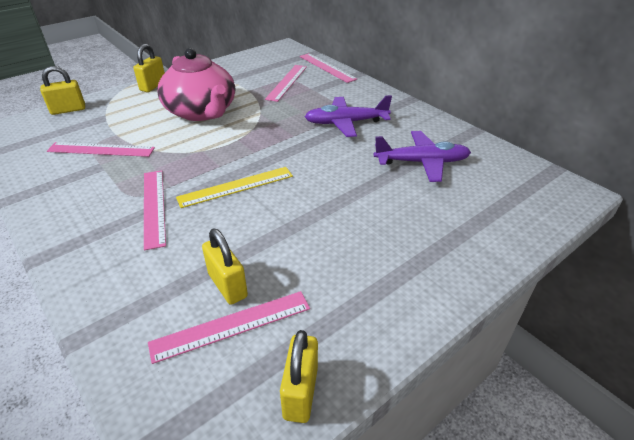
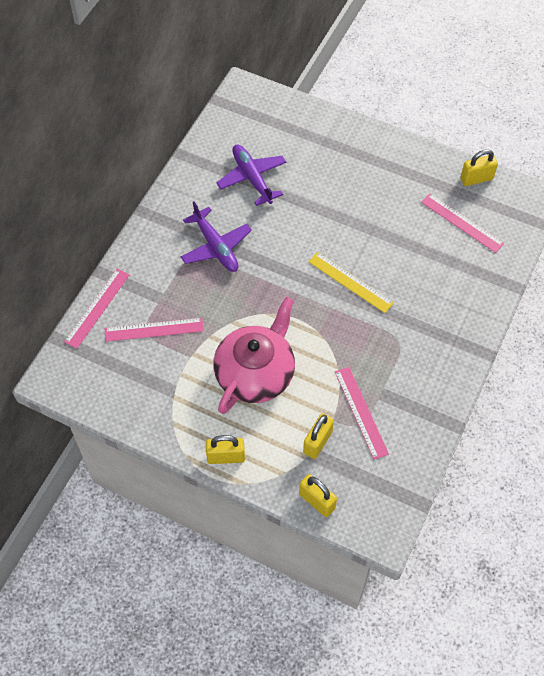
camera: 115 degrees left, 20 degrees up
(154, 207) = (402, 320): pink ruler -> none
(227, 285) = (438, 238): yellow padlock -> yellow padlock (317, 442)

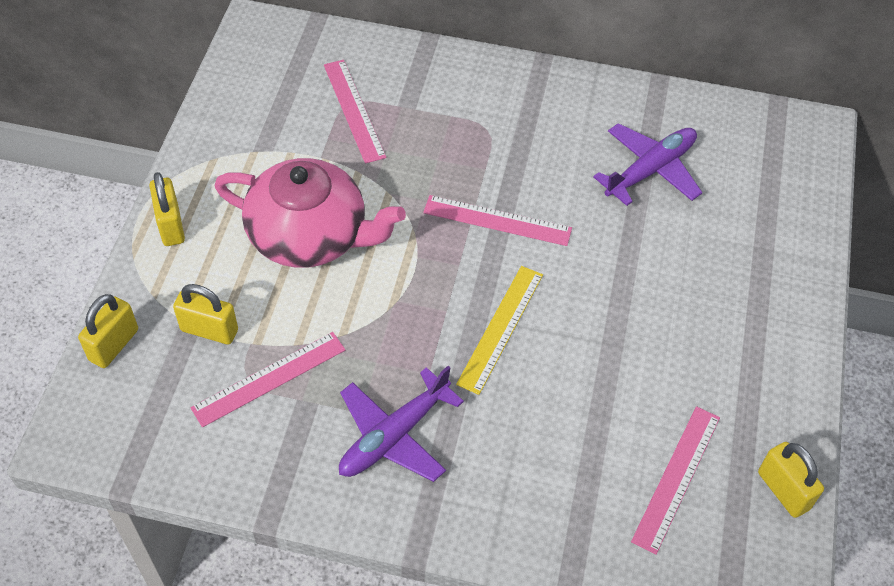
camera: 75 degrees right, 5 degrees down
(97, 308) = (373, 47): pink ruler -> pink ruler (497, 220)
(216, 247) = (511, 150): purple plane -> purple plane (394, 436)

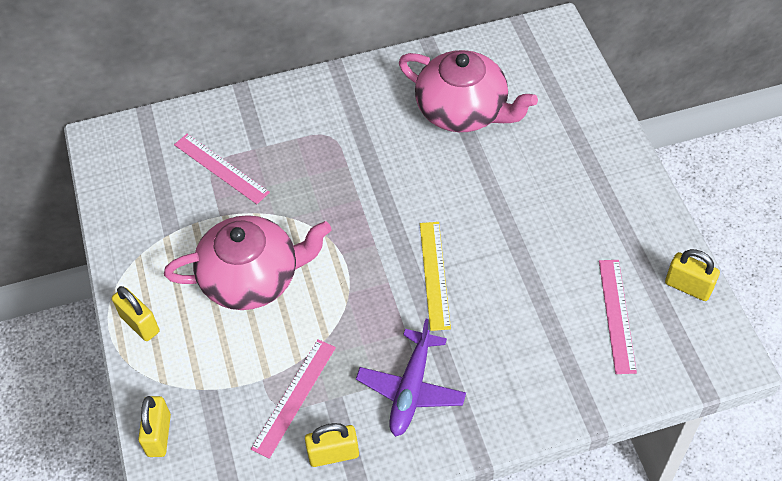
camera: 25 degrees left, 0 degrees up
(209, 330) = (225, 386): yellow padlock -> yellow padlock (333, 454)
(497, 220) = (381, 199): pink ruler -> none
(650, 170) = (463, 110): purple plane -> pink teapot

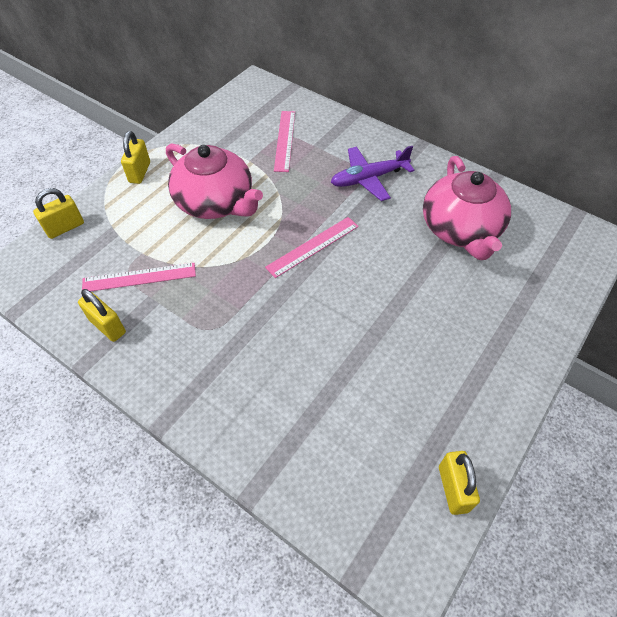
camera: 50 degrees right, 0 degrees up
(411, 389) = (193, 341): purple plane -> purple plane (369, 178)
(434, 275) = (303, 296): yellow ruler -> none
(617, 315) = (373, 445): pink ruler -> pink ruler (313, 246)

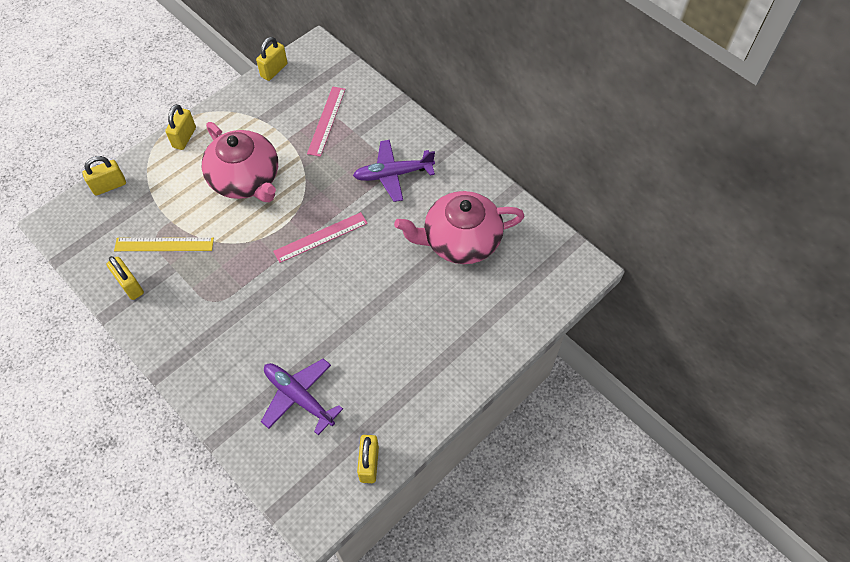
camera: 10 degrees right, 5 degrees up
(139, 277) = (164, 244): pink ruler -> yellow ruler
(219, 104) = (274, 70): none -> yellow padlock
(341, 421) = (299, 397): none -> purple plane
(461, 229) = (460, 240): pink teapot -> pink teapot turned 75 degrees clockwise

